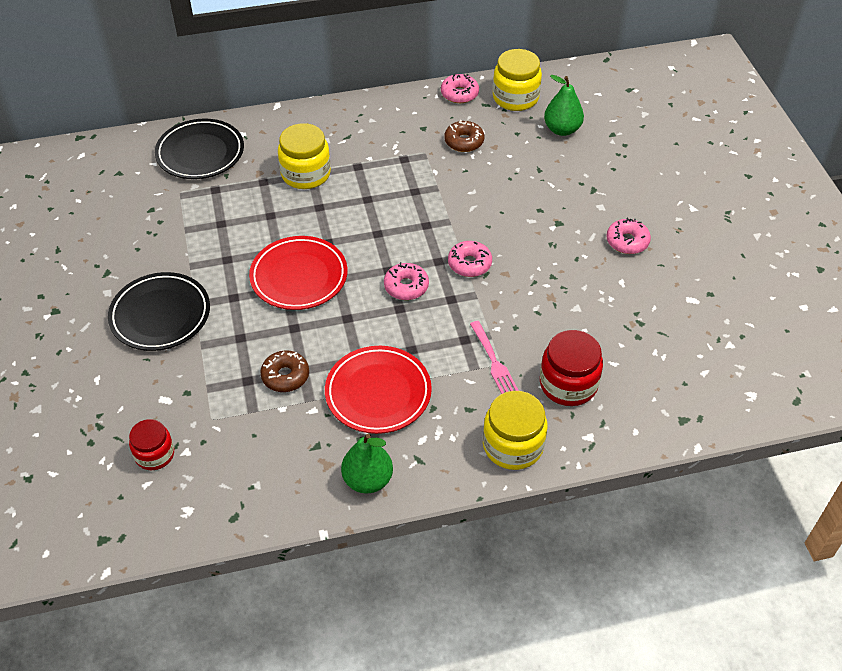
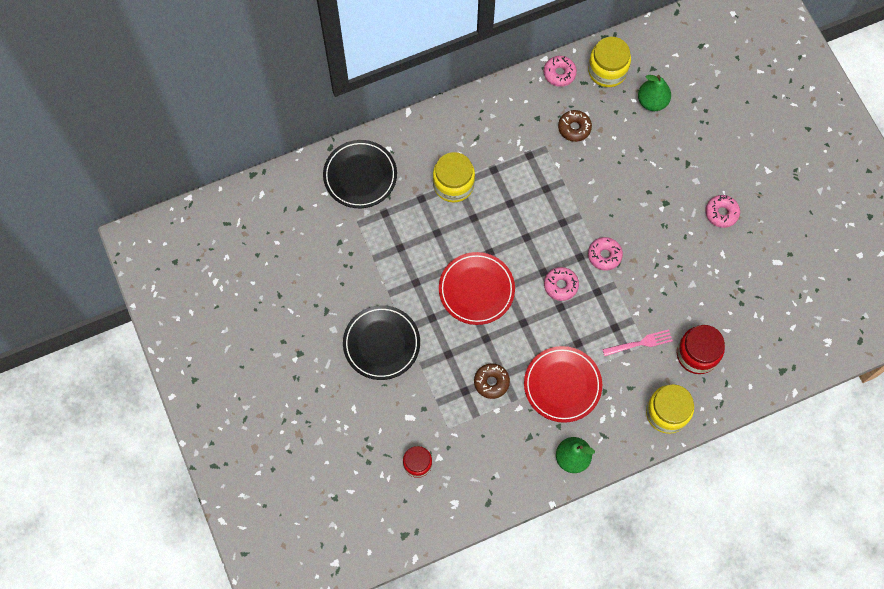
camera: 10 degrees left, 20 degrees up
(493, 361) = (640, 343): pink fork -> pink fork turned 75 degrees counterclockwise

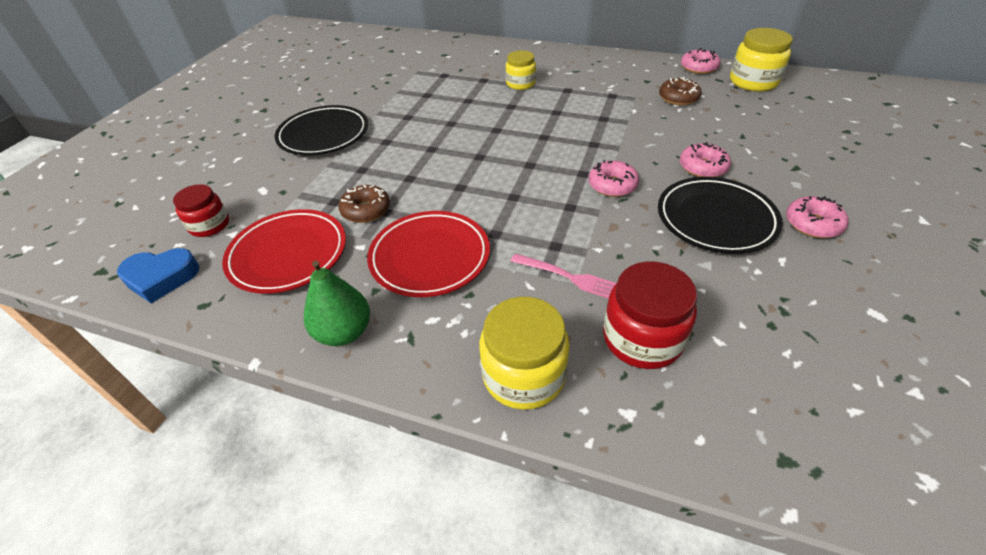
camera: 45 degrees right, 25 degrees down
(360, 176) = (455, 53): black plate -> black plate (715, 219)
(443, 510) = (161, 278): none -> blue heart
(453, 184) = (520, 84): yellow jar -> yellow jar, size x0.65
(476, 290) = (450, 145): red plate -> red plate (288, 255)
(560, 285) = (535, 182): pink donut -> pink donut (703, 167)
(652, 101) = (789, 114): green pear -> none

